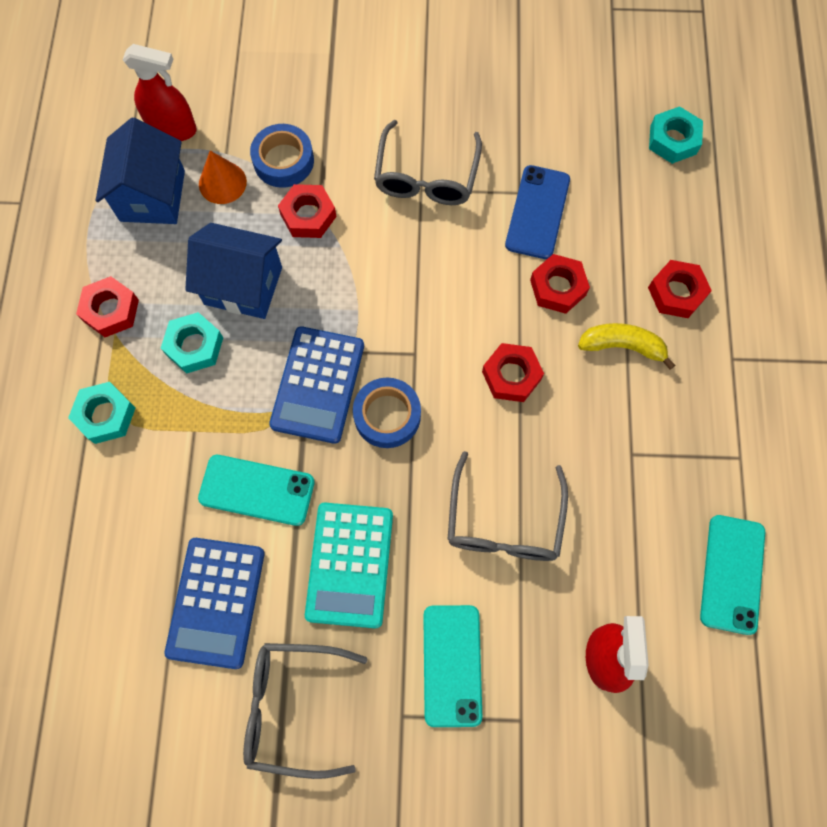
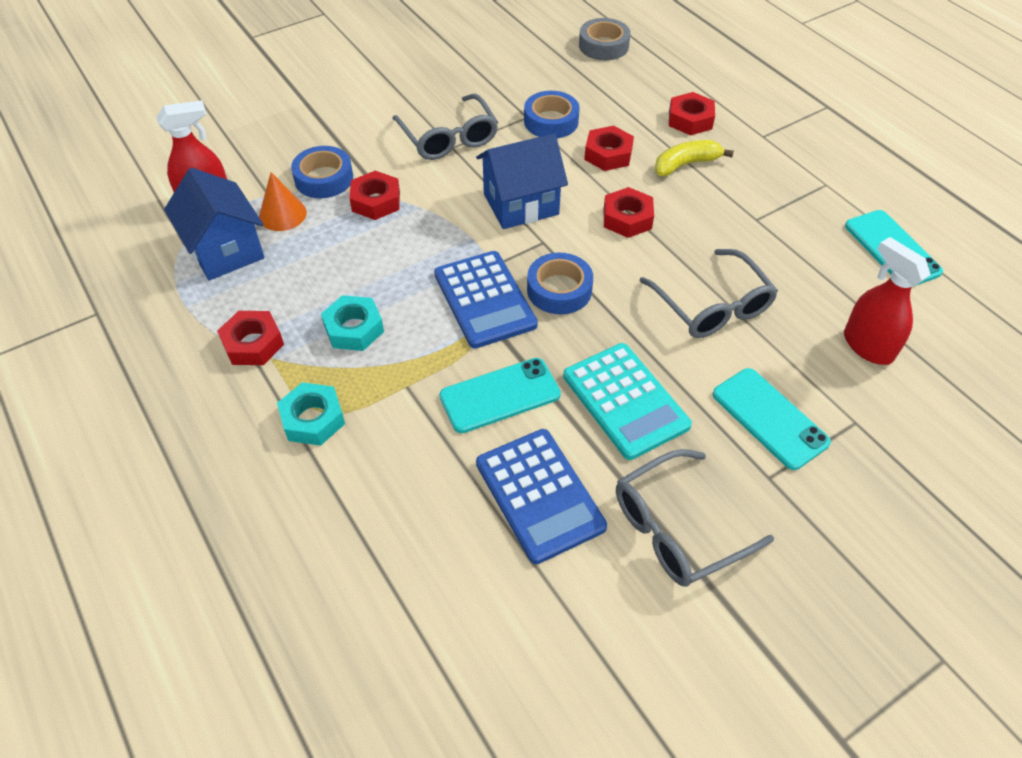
camera: 35 degrees left, 20 degrees down
(243, 285) = (361, 269): blue house -> blue house (520, 204)
(537, 212) = (551, 121): blue phone -> blue tape
(673, 140) = (603, 46): turquoise nut -> grey tape

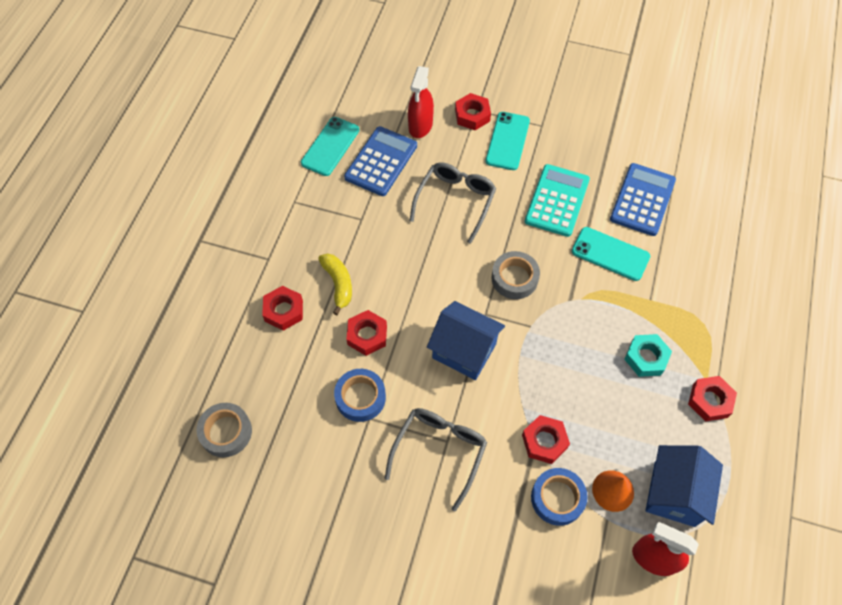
camera: 130 degrees left, 10 degrees up
(313, 419) = (713, 324): turquoise nut -> none
(484, 299) = (559, 309): blue calculator -> blue calculator (381, 161)
(559, 290) = (514, 278): blue tape -> grey tape
(627, 218) = (422, 283): red nut -> red nut (472, 115)
(678, 528) = (602, 142): grey glasses -> none
(686, 164) = (338, 284): yellow banana -> yellow banana turned 135 degrees counterclockwise

